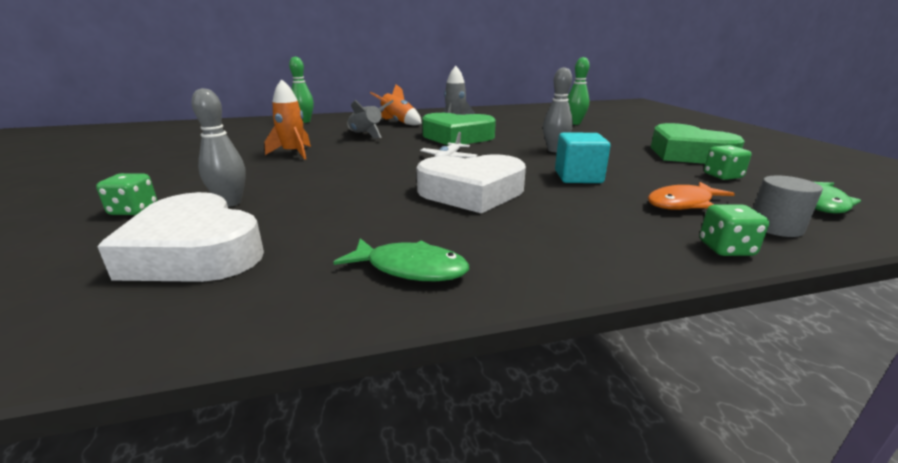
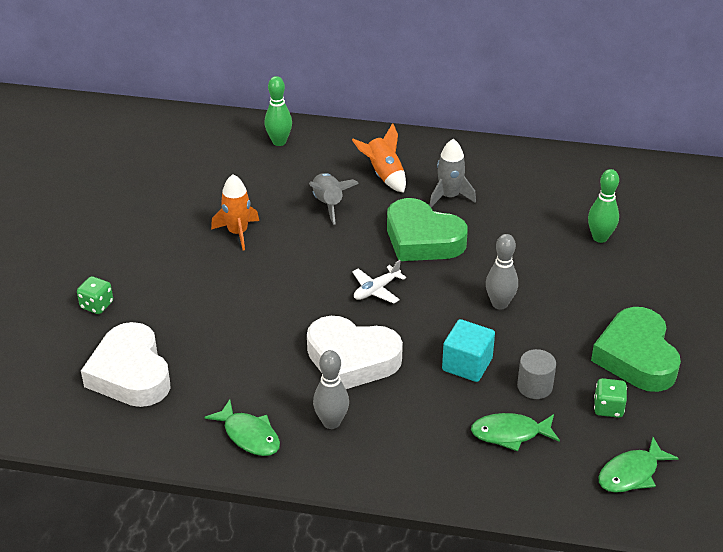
camera: 25 degrees right, 15 degrees up
(230, 203) = (163, 315): grey bowling pin -> grey bowling pin (331, 422)
(683, 203) = (510, 434): orange fish -> green fish
(726, 249) = (469, 491): green dice -> none
(775, 227) = (541, 485): grey cylinder -> grey cylinder (534, 386)

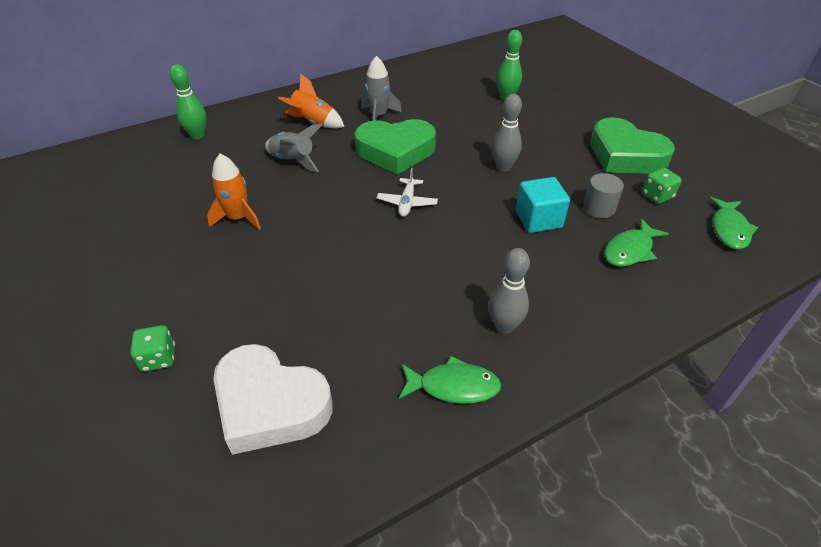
camera: 40 degrees left, 5 degrees up
(352, 359) = (455, 265): white heart -> none

